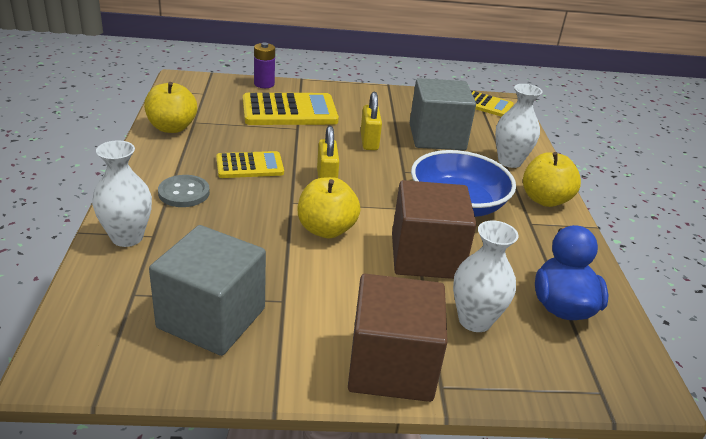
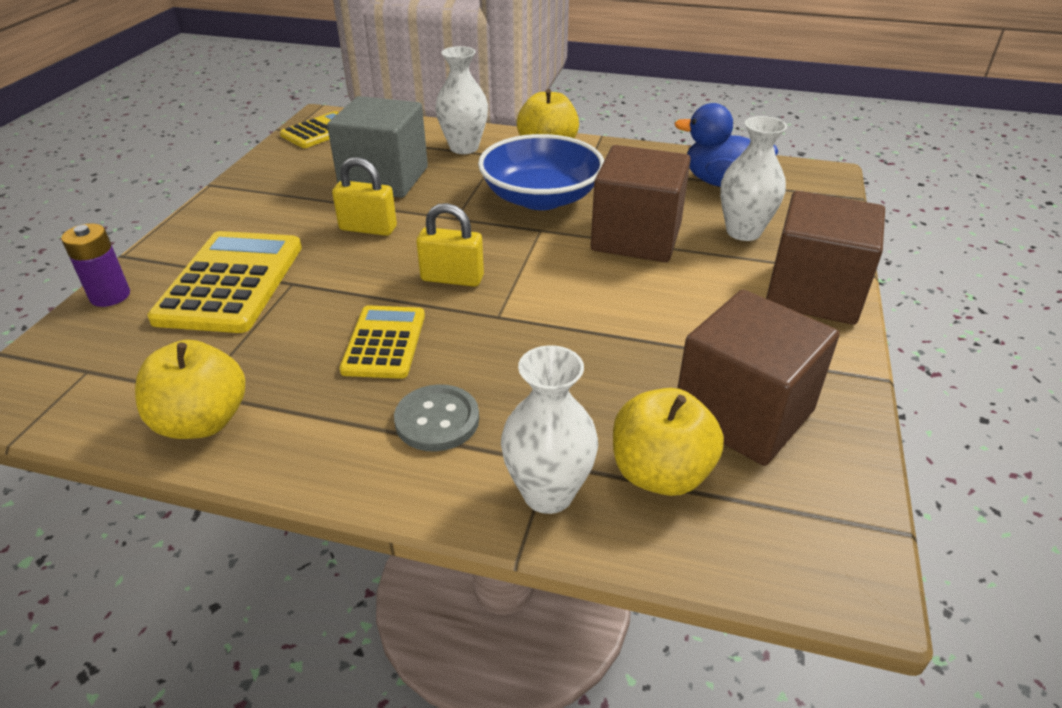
camera: 70 degrees left, 5 degrees up
(211, 318) = (743, 414): grey cube -> brown cube
(326, 229) = (570, 296): yellow apple -> yellow apple (660, 473)

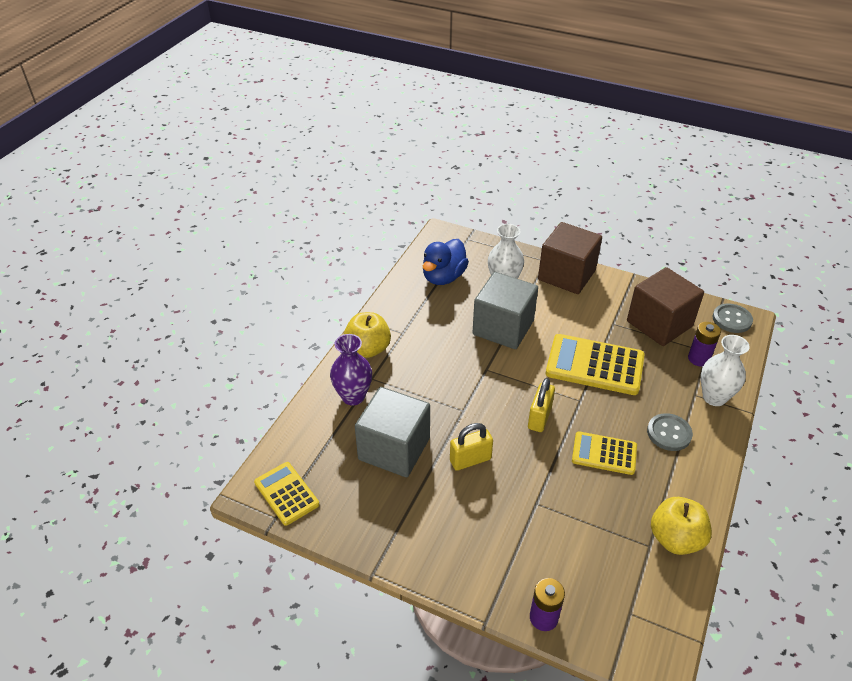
camera: 80 degrees left, 5 degrees up
(231, 282) = (532, 540): yellow calculator -> yellow calculator (594, 365)
(368, 228) = (470, 460): yellow padlock -> yellow padlock turned 45 degrees clockwise
(464, 148) = (353, 396): white vase -> purple vase
(541, 198) = (444, 363): blue bowl -> none
(636, 237) = (503, 327): brown cube -> grey cube
(660, 473) = (698, 359): yellow apple -> purple battery
(832, 545) = (732, 319): none -> grey button

